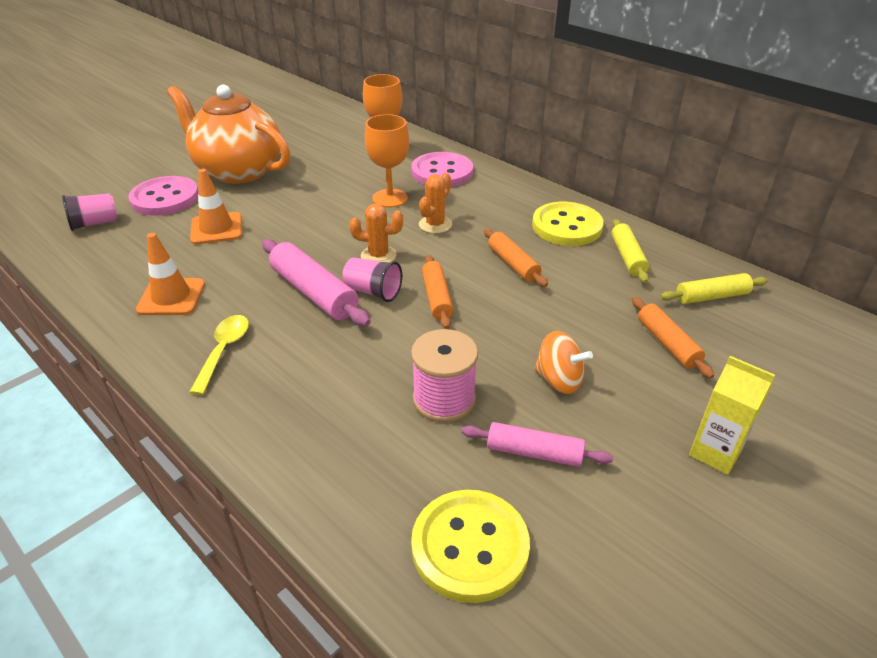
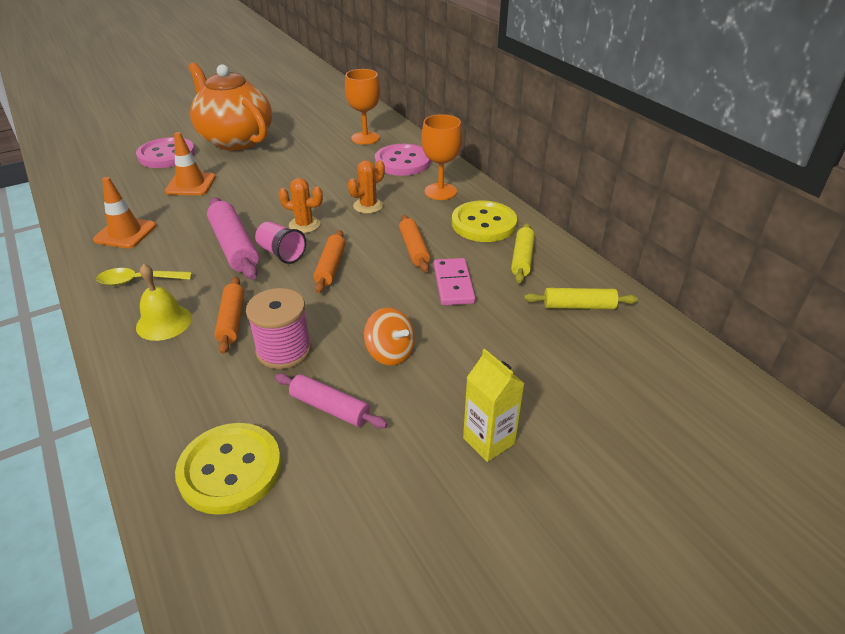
camera: 15 degrees right, 0 degrees up
(95, 223) = (104, 168): pink cup -> none
(224, 351) = (138, 281): yellow spoon -> yellow spoon turned 120 degrees counterclockwise
(285, 394) = (164, 322): none -> yellow bell
(390, 198) = (344, 178): orange goblet -> orange goblet (440, 191)
(577, 295) = (453, 284): none -> pink domino
(667, 343) = (508, 340): orange rolling pin -> orange rolling pin (231, 320)

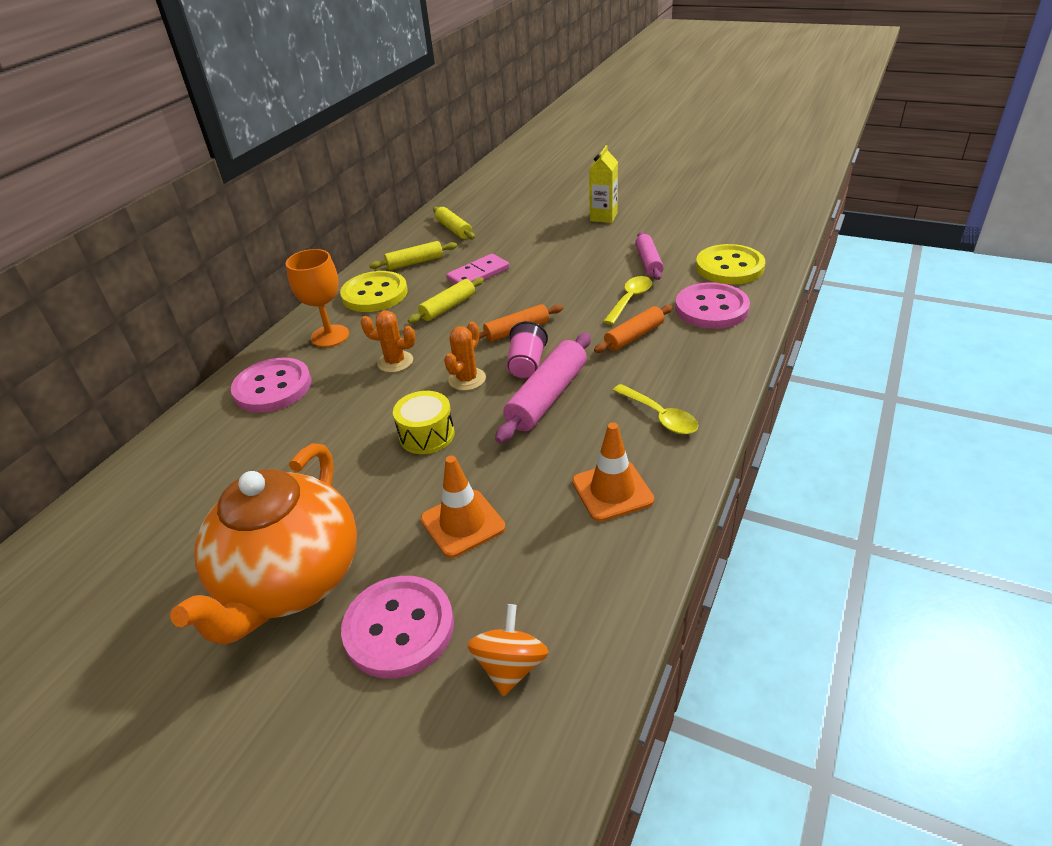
camera: 120 degrees left, 0 degrees up
(164, 322) = (679, 364): yellow bell -> none
(192, 394) = (711, 308): none -> pink button
(273, 195) = (426, 435): none -> yellow drum
(284, 350) = (630, 300): pink spool -> yellow spoon
(304, 225) = (467, 379): orange cactus -> orange cactus turned 45 degrees clockwise
(365, 138) = (213, 449): orange goblet -> none
(390, 353) = (579, 265): orange spinning top -> orange spinning top (510, 666)
(414, 249) = (448, 307): orange rolling pin -> yellow rolling pin

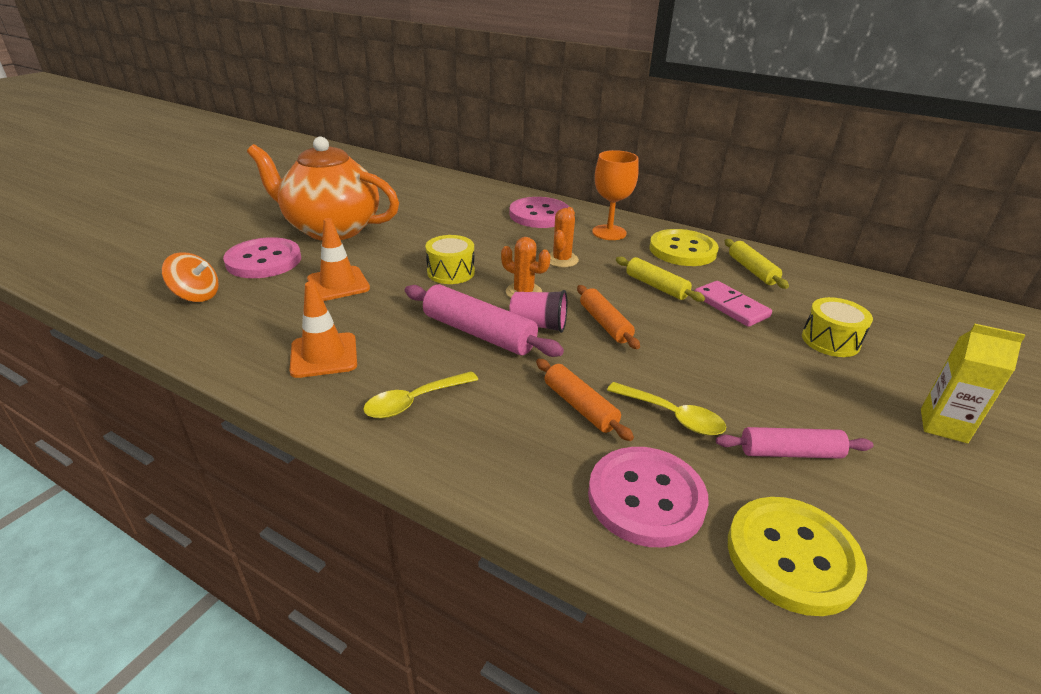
camera: 90 degrees right, 5 degrees down
(454, 229) = (844, 295): yellow rolling pin -> none
(520, 240) = (830, 341): none -> yellow drum

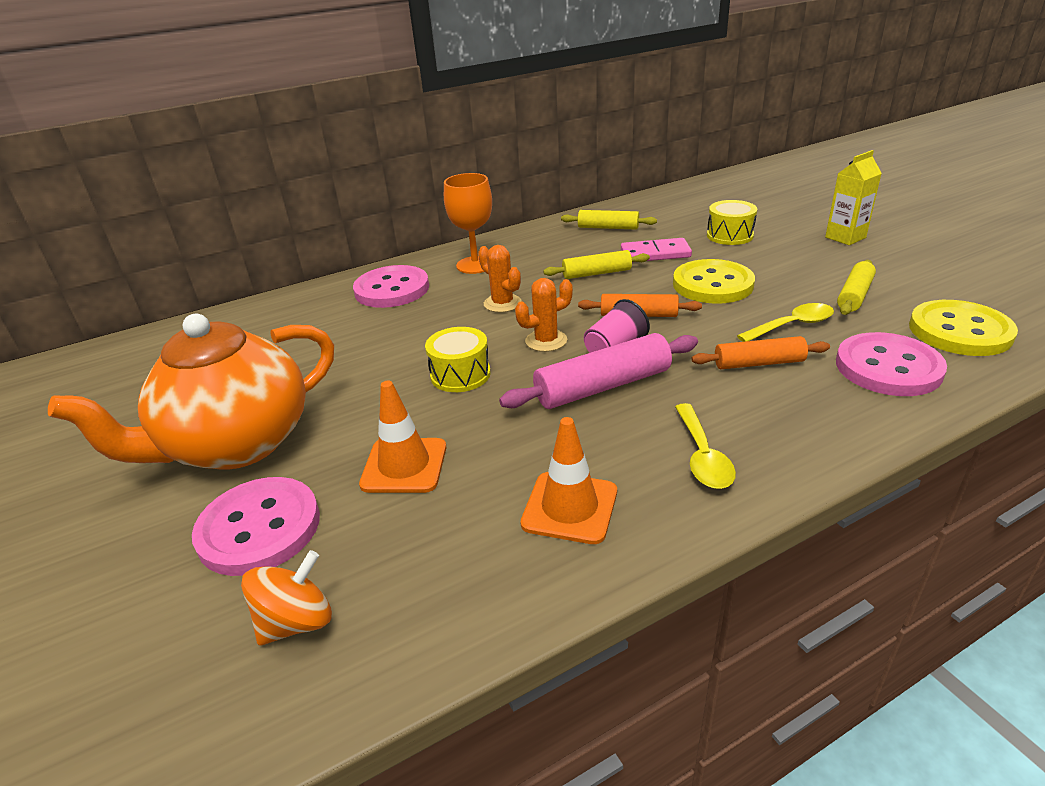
camera: 55 degrees left, 0 degrees up
(682, 250) = (546, 243): yellow button -> yellow button (712, 284)
(790, 452) = (854, 295): pink rolling pin -> yellow rolling pin

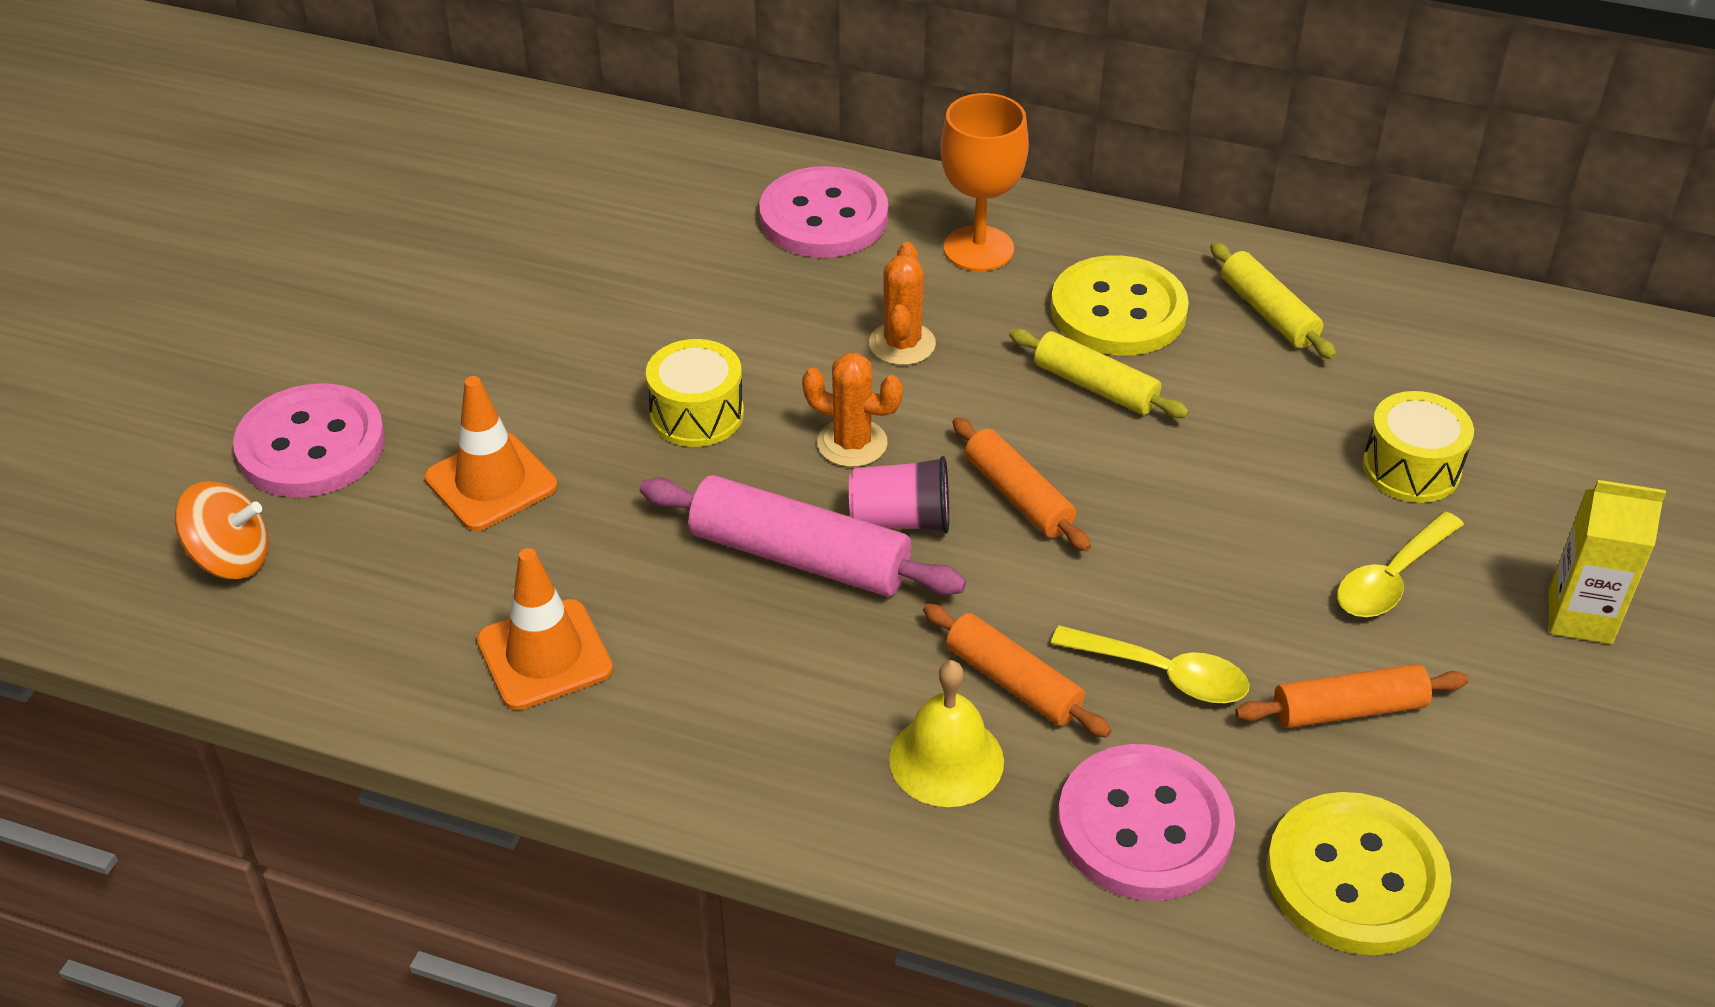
camera: 45 degrees right, 10 degrees up
(237, 444) = (405, 331): orange teapot -> none
(655, 253) = (1236, 414): pink domino -> none
(702, 456) = (740, 722): yellow spoon -> yellow spoon (1391, 579)
(712, 284) = (1202, 529): yellow button -> yellow button (1118, 310)
(795, 402) = (946, 760): none -> yellow bell
(854, 295) = (1348, 709): yellow rolling pin -> orange rolling pin

